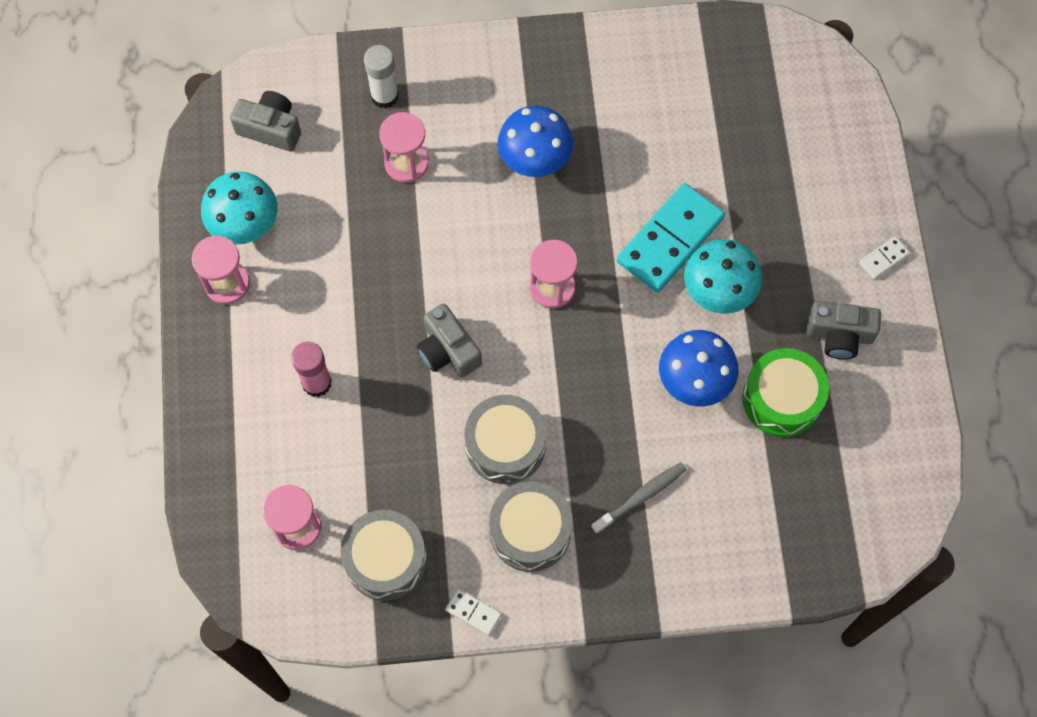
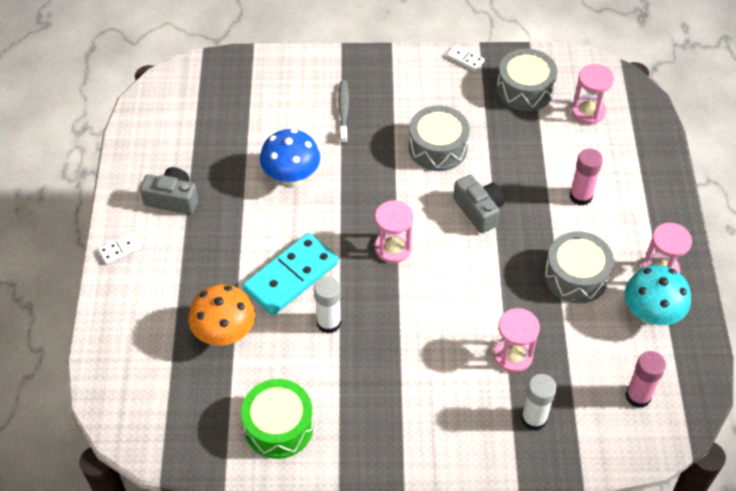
camera: 175 degrees left, 15 degrees down
(270, 128) = (638, 396): grey camera -> pink glue stick
(530, 531) = (423, 98): grey drum -> grey drum (576, 276)
(534, 160) = (398, 349): blue mushroom -> none
(617, 185) = (328, 323): none -> white glue stick
(640, 497) = (343, 111): grey toothbrush -> grey toothbrush turned 120 degrees clockwise
(718, 292) = (260, 235): turquoise mushroom -> none
(732, 163) = (225, 334): none -> orange mushroom
(781, 399) = (228, 162): green drum -> green drum (278, 426)

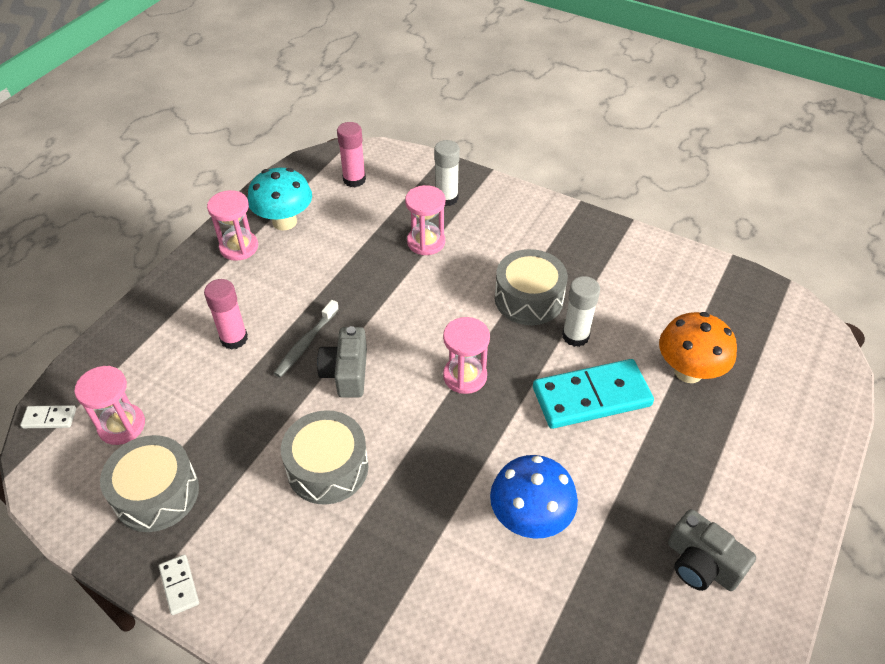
camera: 150 degrees left, 5 degrees down
(120, 250) = (790, 523): white domino -> white domino (49, 418)
(278, 426) = (666, 276): green drum -> none
(343, 111) = (404, 586): grey toothbrush -> grey toothbrush (306, 343)
(576, 276) = (314, 274): grey drum -> grey drum (528, 299)

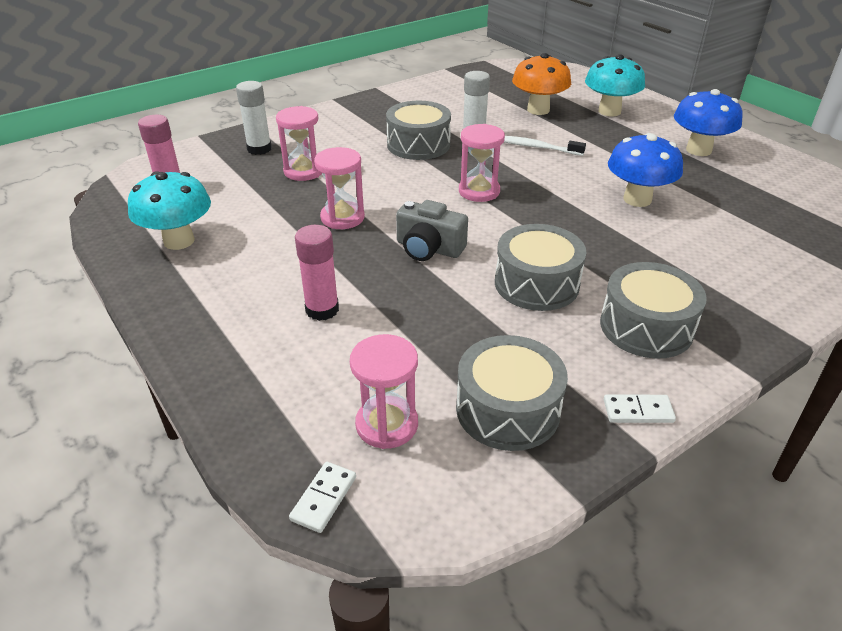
camera: 65 degrees left, 10 degrees down
(239, 247) = (182, 279): pink hourglass -> pink hourglass (342, 218)
(296, 571) = (646, 327): none -> grey drum
(306, 343) = (371, 263): grey toothbrush -> none
(591, 396) = (537, 147): turquoise domino -> white toothbrush
(701, 564) = (698, 150): grey camera -> blue mushroom
(742, 443) = (609, 111): none -> turquoise mushroom

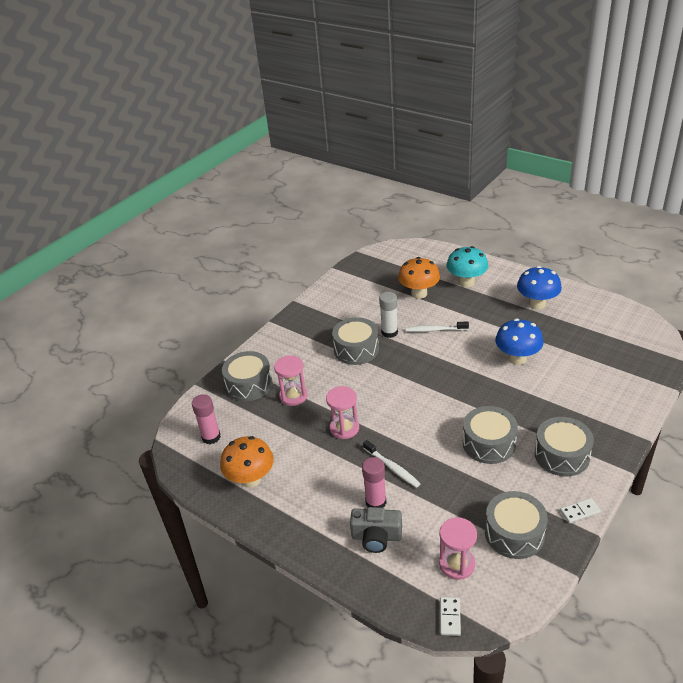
camera: 15 degrees left, 0 degrees up
(179, 241) = (251, 479): turquoise mushroom -> orange mushroom
(259, 149) = (249, 384): white glue stick -> grey drum
(375, 276) = (392, 467): none -> white toothbrush
(429, 248) = (412, 436): grey camera -> grey camera (376, 537)
(479, 191) = (418, 380): pink hourglass -> none

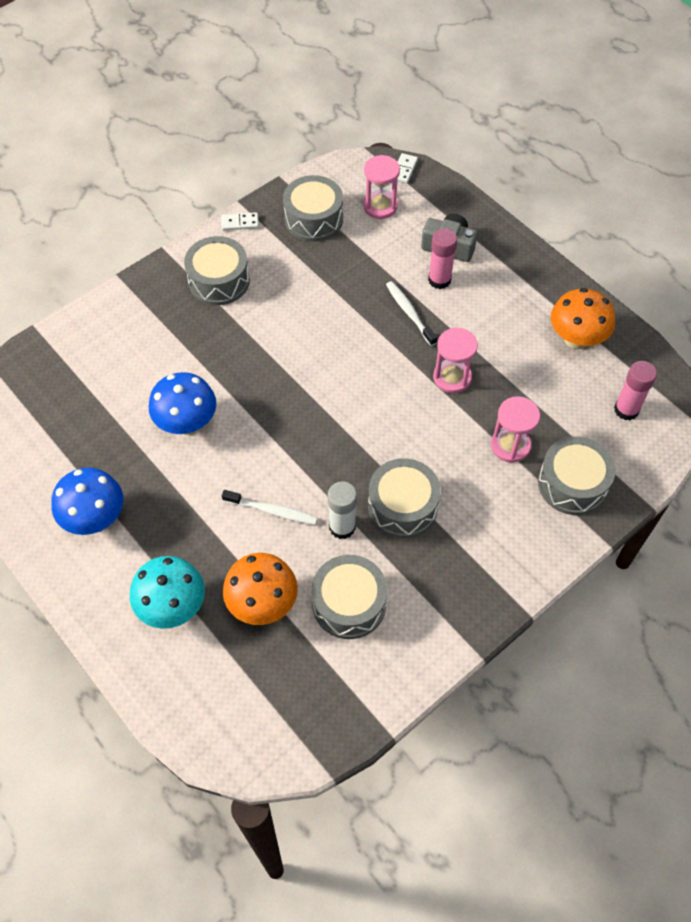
camera: 170 degrees left, 20 degrees up
(489, 443) = (289, 314): grey drum -> grey drum (349, 604)

